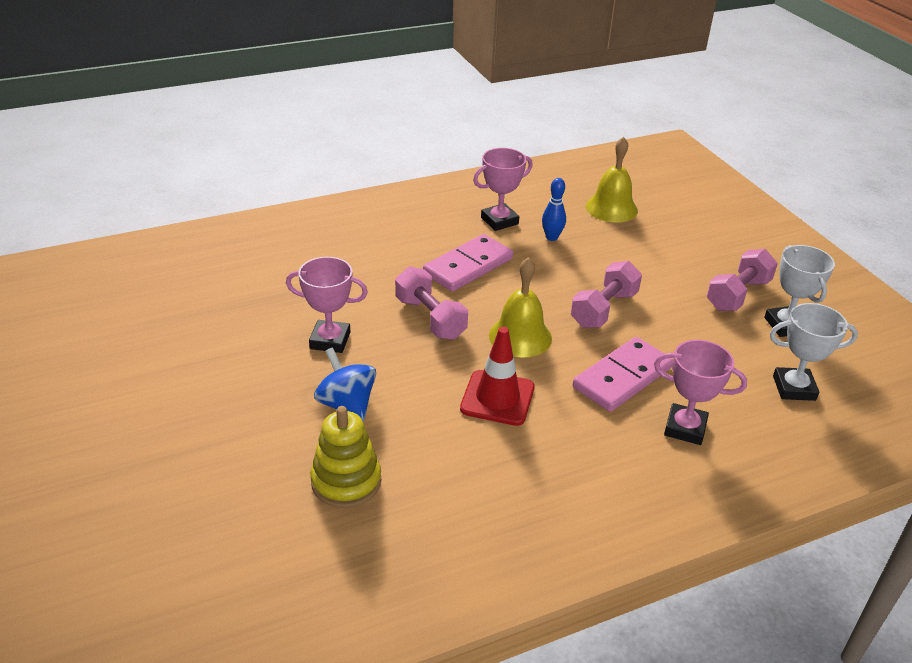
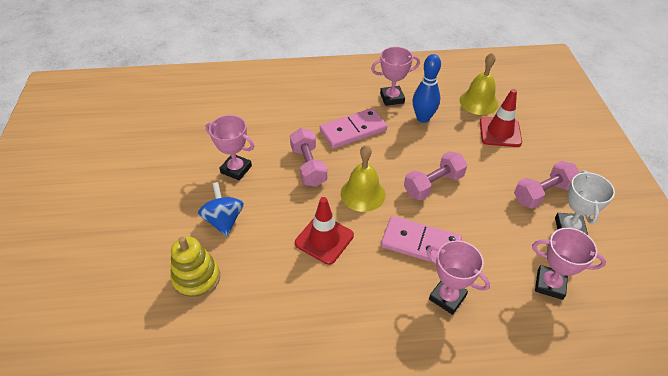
camera: 20 degrees right, 10 degrees up
(551, 237) = (423, 118): blue bowling pin -> blue bowling pin, size x1.53
(622, 378) = (420, 244): pink domino -> pink domino turned 45 degrees clockwise
(654, 237) = (500, 132): none -> red traffic cone
(794, 388) = (550, 284): white trophy -> pink trophy

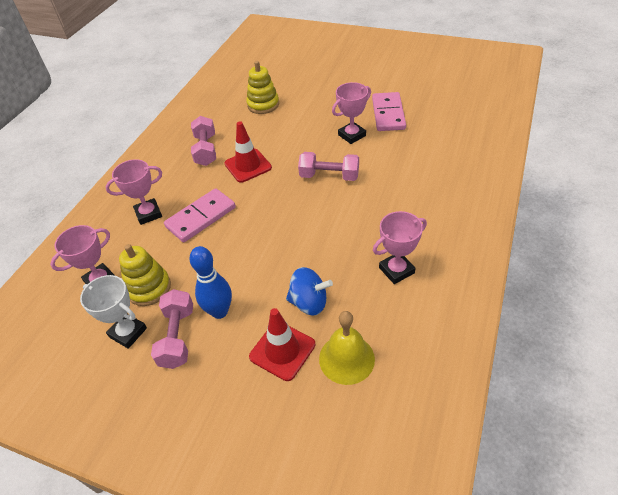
camera: 120 degrees right, 0 degrees up
(224, 220) = (302, 122): blue spinning top -> blue spinning top (309, 302)
(353, 130) = (359, 219): pink domino -> pink domino (388, 114)
(363, 194) = (275, 200): yellow bell -> none
(392, 98) = (396, 270): pink trophy -> pink trophy turned 45 degrees clockwise
(423, 118) = (347, 285): blue bowling pin -> blue bowling pin (219, 311)
(433, 184) = (251, 252): pink dumbbell -> pink dumbbell (206, 150)
(523, 239) = (149, 288): none -> yellow stacking toy

